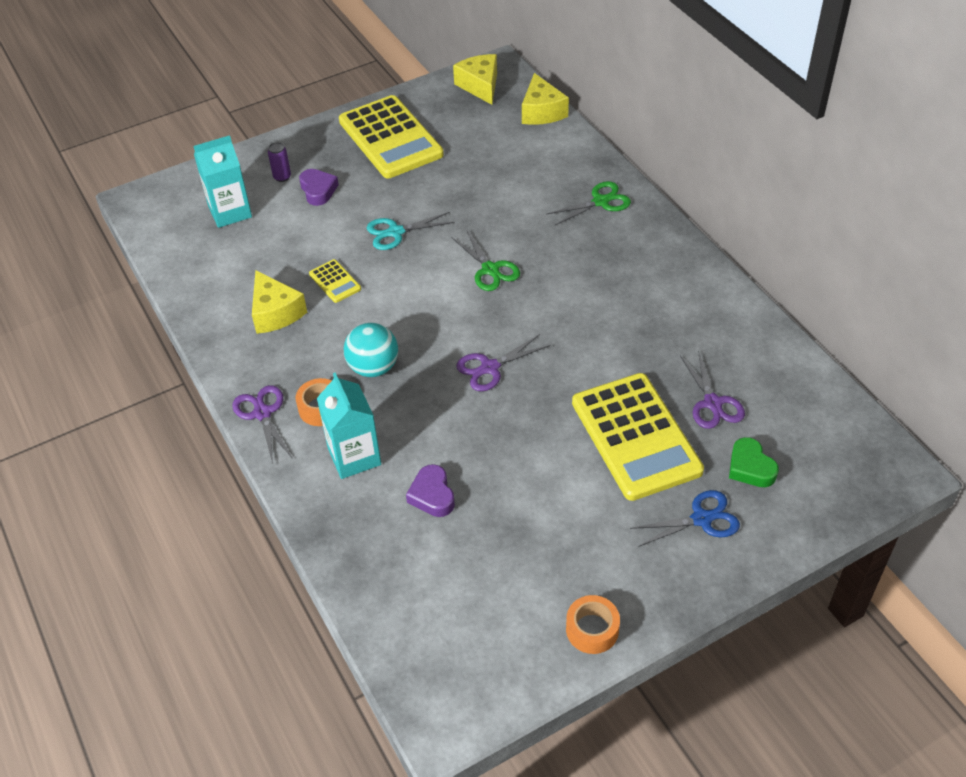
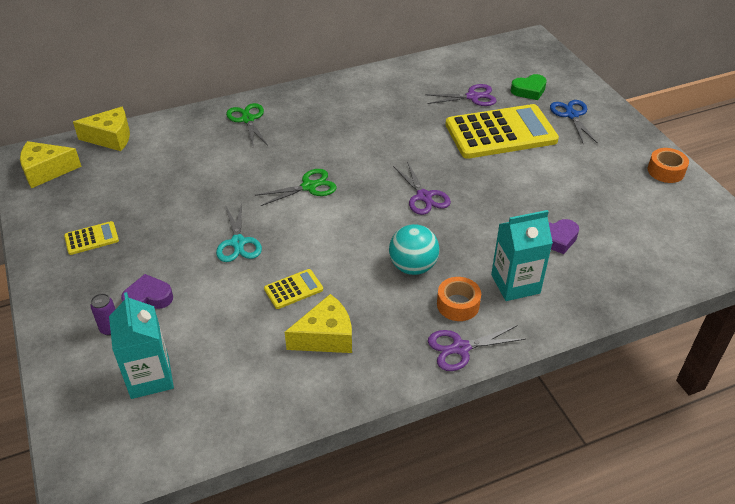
camera: 85 degrees left, 5 degrees down
(390, 138) = (91, 238): yellow calculator -> yellow calculator, size x0.43

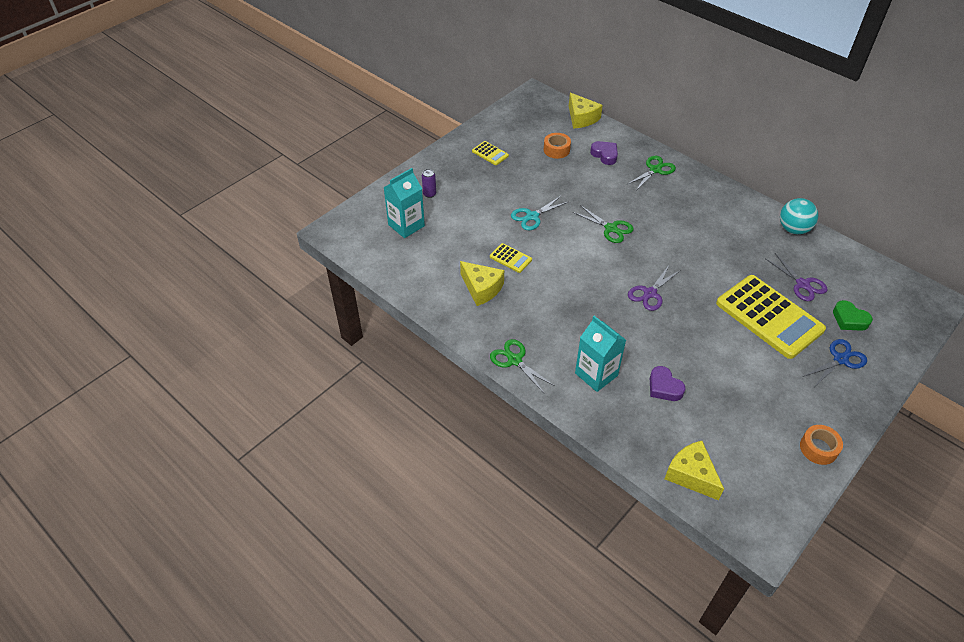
camera: 65 degrees right, 5 degrees up
(46, 171) = (530, 108): yellow cheese -> yellow cheese (691, 475)
(148, 298) = (461, 198): purple heart -> purple heart (605, 155)
(413, 267) = (572, 311): turquoise ball -> turquoise ball (793, 229)
(458, 304) = (553, 347): orange tape -> orange tape (556, 150)
(460, 348) = (514, 360): purple scissors -> green scissors

